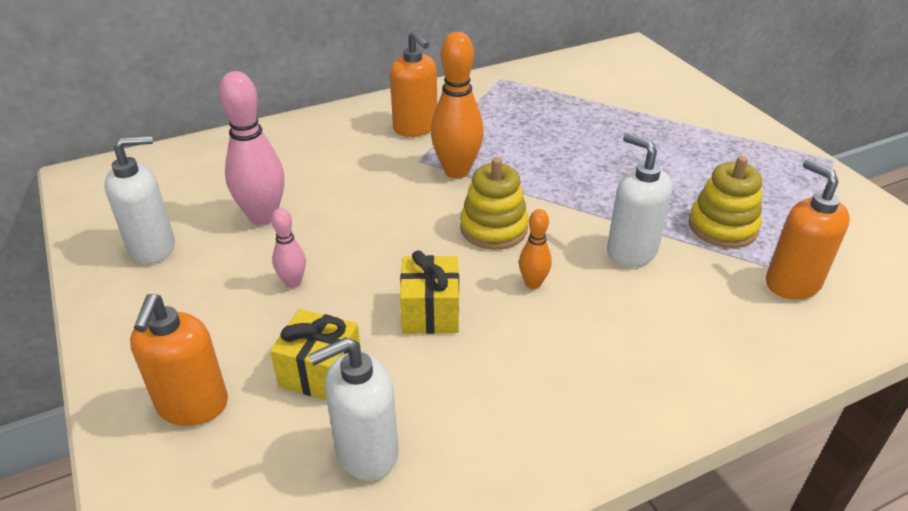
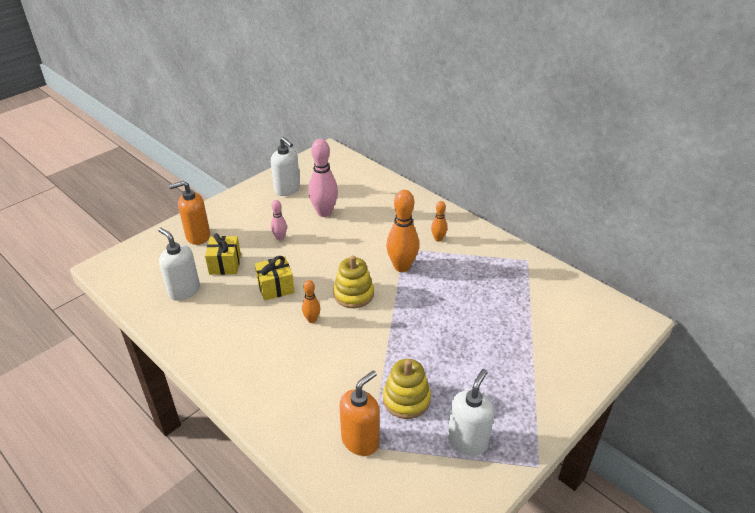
camera: 70 degrees right, 0 degrees up
(415, 128) = (438, 239): orange soap dispenser -> orange bowling pin
(631, 251) = (358, 356): white soap dispenser -> white soap dispenser (467, 441)

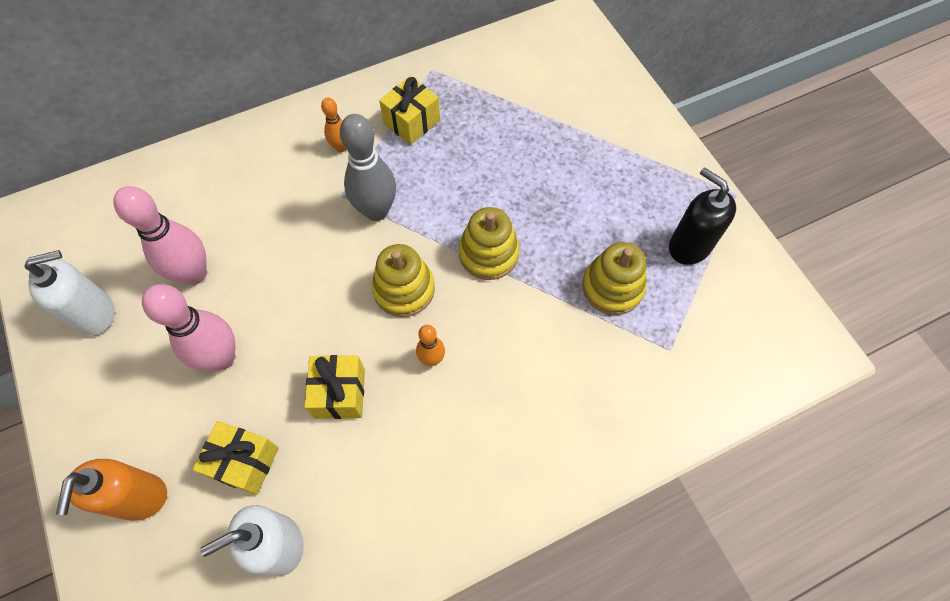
camera: 70 degrees left, 25 degrees up
(280, 237) = (221, 358): pink bowling pin -> pink bowling pin, size x1.91
(360, 440) = (659, 359): orange soap dispenser -> none
(399, 326) = (488, 253): none -> yellow stacking toy
(402, 267) = (376, 211): orange bowling pin -> grey bowling pin
(467, 441) = (689, 246): white soap dispenser -> black soap dispenser
(478, 263) = (411, 122): none -> yellow gift

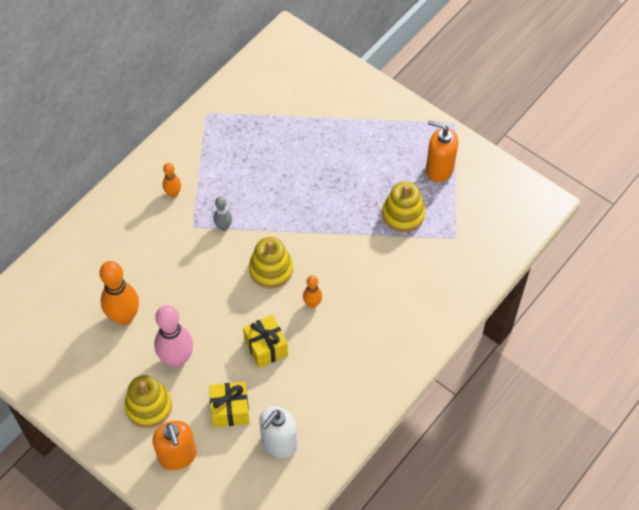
camera: 25 degrees left, 5 degrees down
(95, 314) = (73, 368): white soap dispenser -> none
(194, 274) = (124, 317): pink bowling pin -> orange bowling pin
(376, 211) = (223, 227): grey bowling pin -> grey bowling pin, size x0.52
(411, 122) = (213, 156): yellow gift -> none
(488, 253) = (314, 225): yellow stacking toy -> yellow stacking toy (148, 406)
(689, 246) = (439, 169): black soap dispenser -> orange soap dispenser

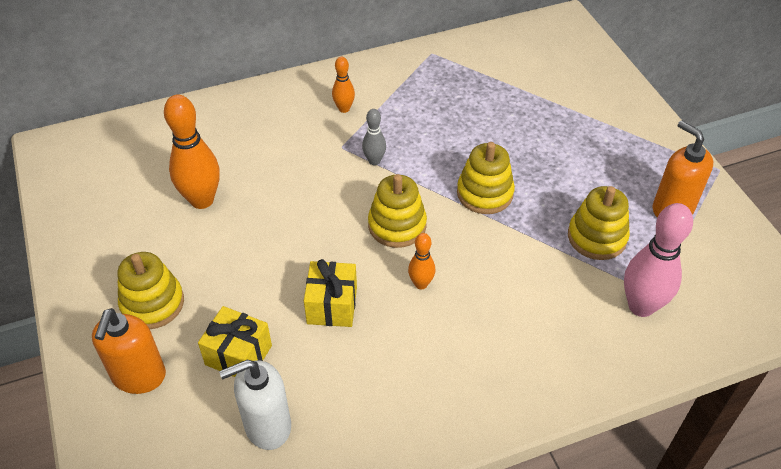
camera: 30 degrees right, 10 degrees down
(177, 359) = (222, 269): pink bowling pin -> pink bowling pin (641, 306)
(314, 216) = (485, 193): none -> yellow stacking toy

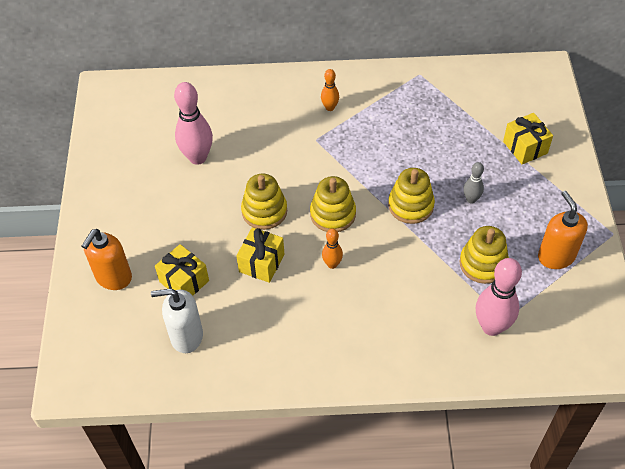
camera: 20 degrees right, 5 degrees up
(152, 303) = (138, 228): yellow stacking toy -> yellow stacking toy (264, 211)
(202, 200) = (198, 157): orange bowling pin -> pink bowling pin
(374, 161) = (336, 157): grey bowling pin -> grey bowling pin (471, 199)
(582, 102) = (525, 147): none -> yellow gift

